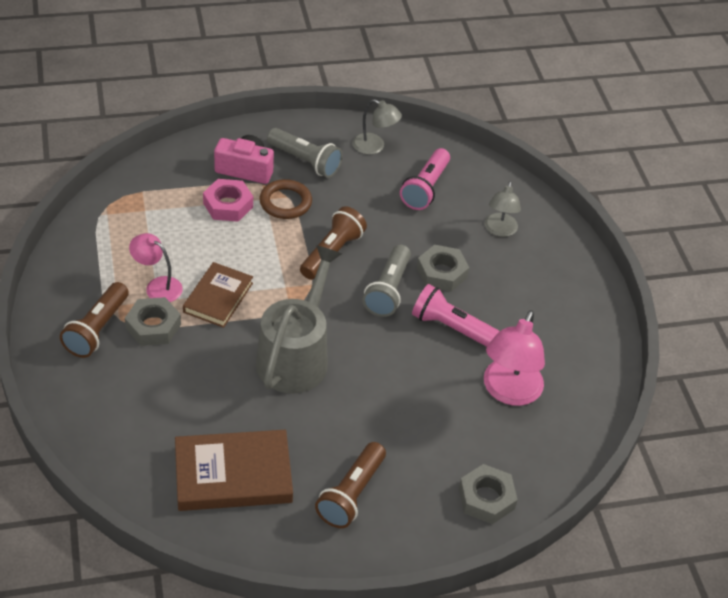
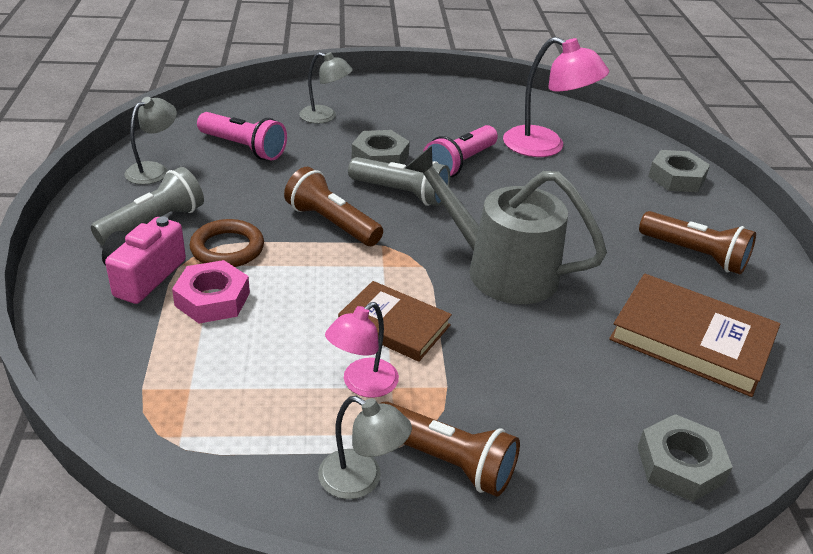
camera: 80 degrees left, 10 degrees down
(80, 292) = (361, 480): none -> grey lamp
(153, 326) = (443, 395): grey nut -> grey nut (680, 465)
(233, 475) = (691, 339): brown book -> brown book turned 60 degrees counterclockwise

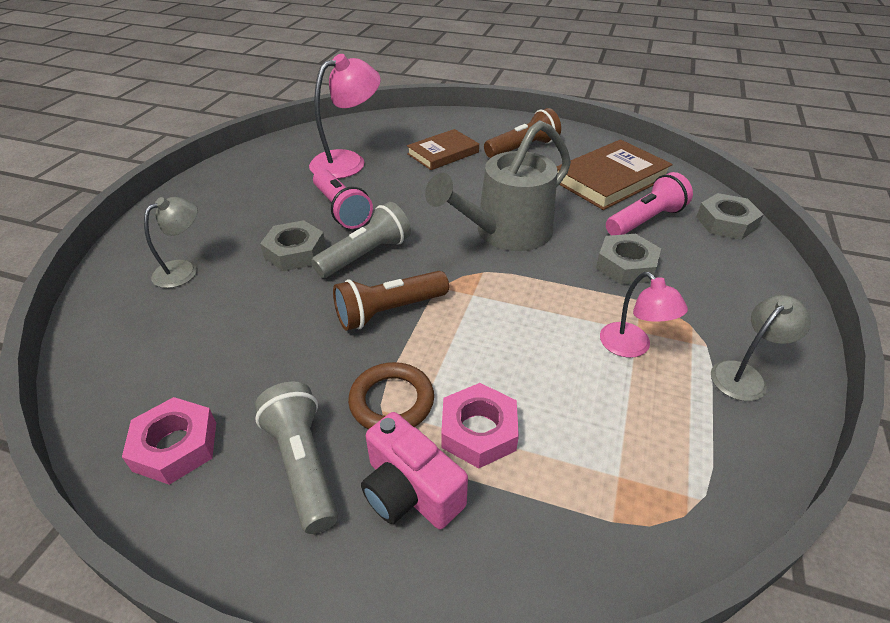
camera: 65 degrees left, 5 degrees up
(154, 170) = (175, 446): grey lamp -> pink nut
(244, 148) = (193, 348): pink flashlight -> pink flashlight (645, 220)
(394, 325) = (559, 309): brown book -> brown book (443, 153)
(446, 461) = (723, 322): brown flashlight -> none
(676, 178) = (430, 124): grey nut -> grey nut (626, 265)

